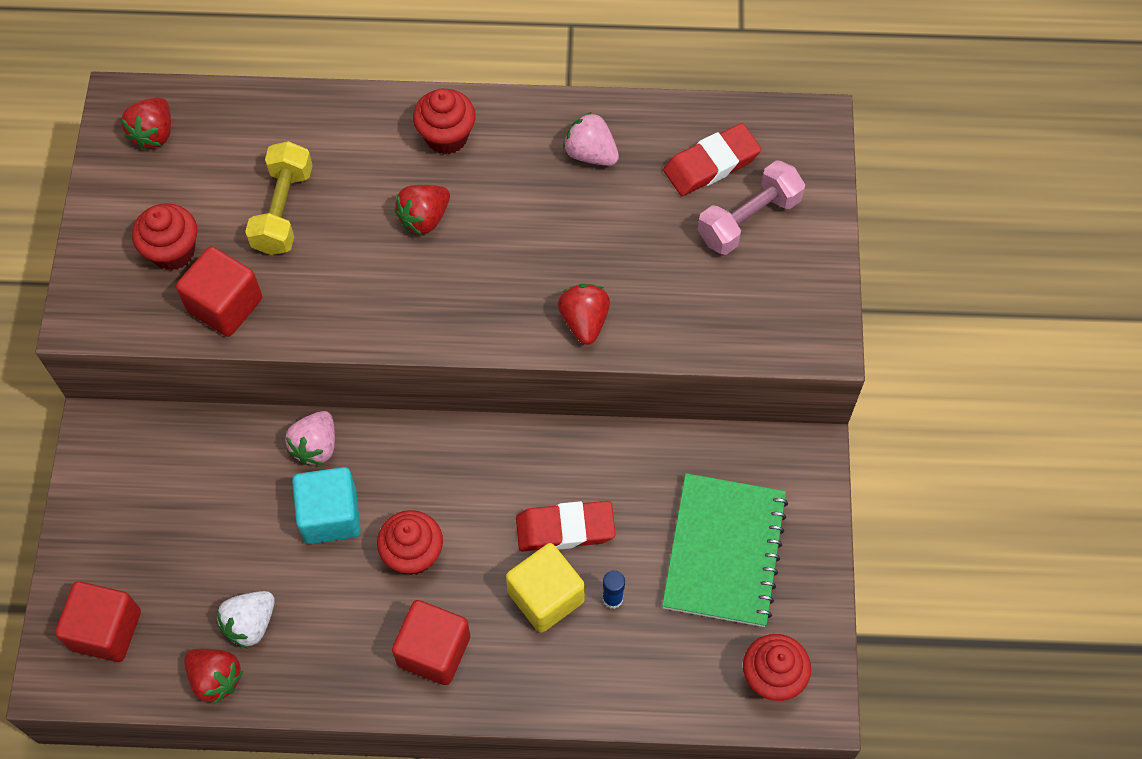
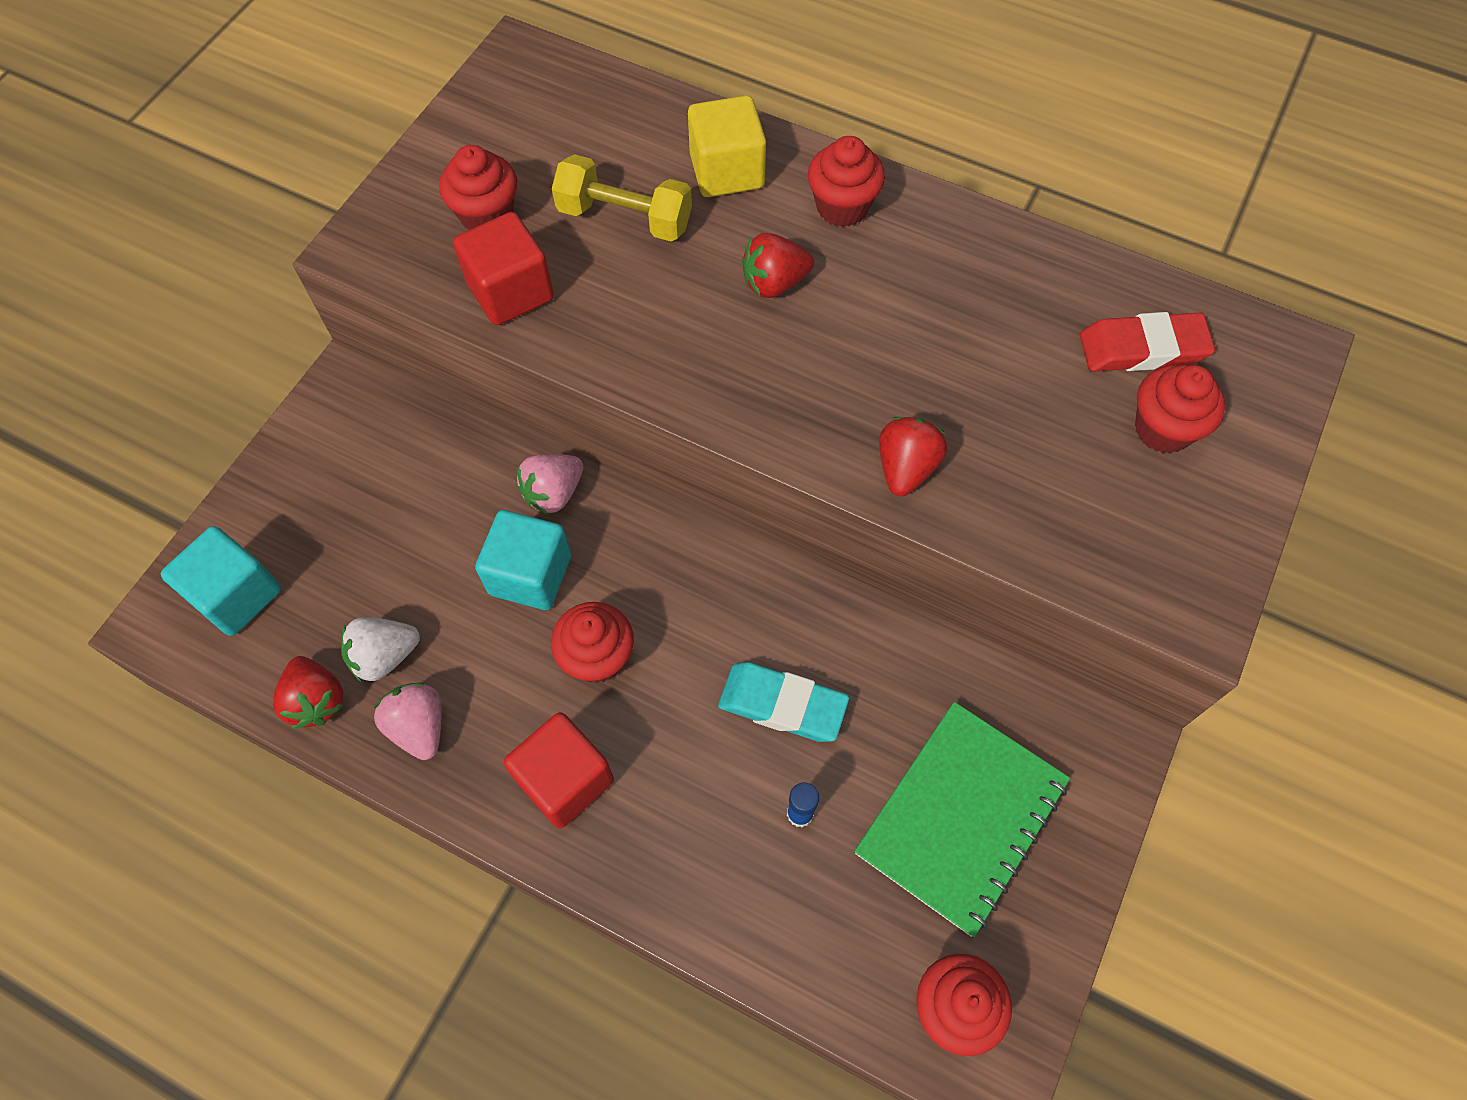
camera: 25 degrees right, 0 degrees up
(106, 630) = (236, 595): red cube -> turquoise cube
(154, 134) = (533, 94): red strawberry -> none
(283, 210) = (625, 218): yellow dumbbell -> yellow dumbbell turned 75 degrees clockwise
(546, 597) = (723, 775): yellow cube -> yellow cube (727, 171)
(565, 529) = (782, 705): red eraser -> turquoise eraser
(590, 153) = (1000, 284): pink strawberry -> pink strawberry (419, 727)
(748, 219) = (1163, 429): pink dumbbell -> red cupcake

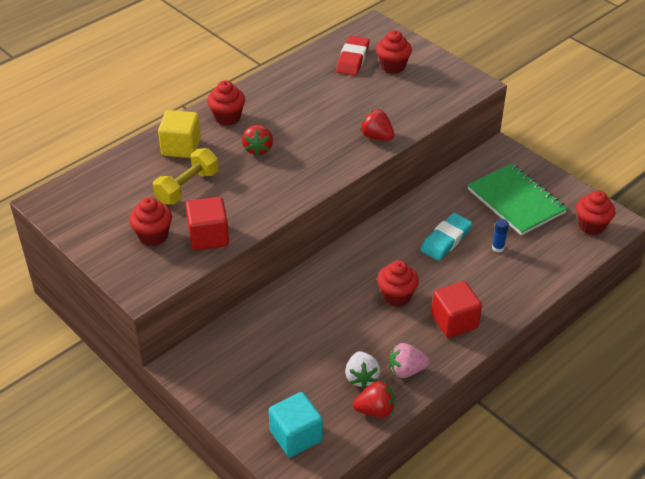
camera: 70 degrees left, 20 degrees down
(530, 575) = (340, 311): turquoise cube -> none
(553, 493) = (297, 292): pink strawberry -> none

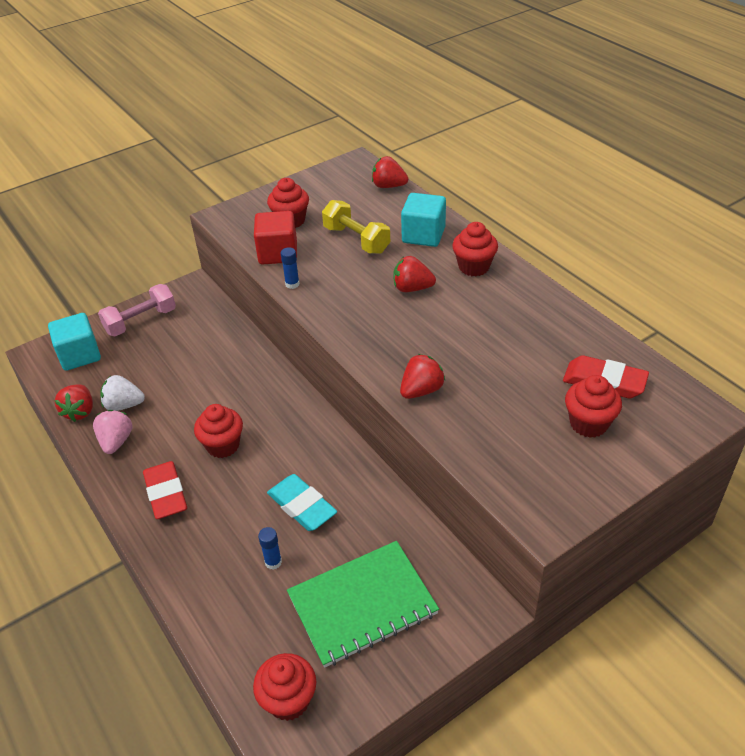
camera: 100 degrees right, 0 degrees up
(95, 174) = (388, 186): none -> red strawberry
(181, 147) = (423, 235): yellow cube -> turquoise cube
(238, 397) = (141, 321): none -> pink dumbbell
(256, 220) = (292, 284): none -> blue glue stick
(454, 321) = (166, 493): red cube -> red eraser

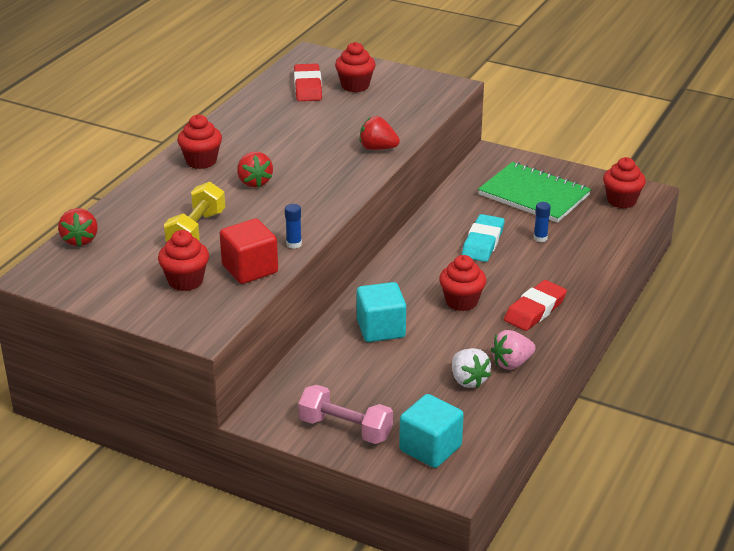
camera: 120 degrees left, 10 degrees down
(80, 411) = (500, 405): red strawberry -> none
(423, 235) = (165, 197): turquoise cube -> turquoise cube (381, 329)

